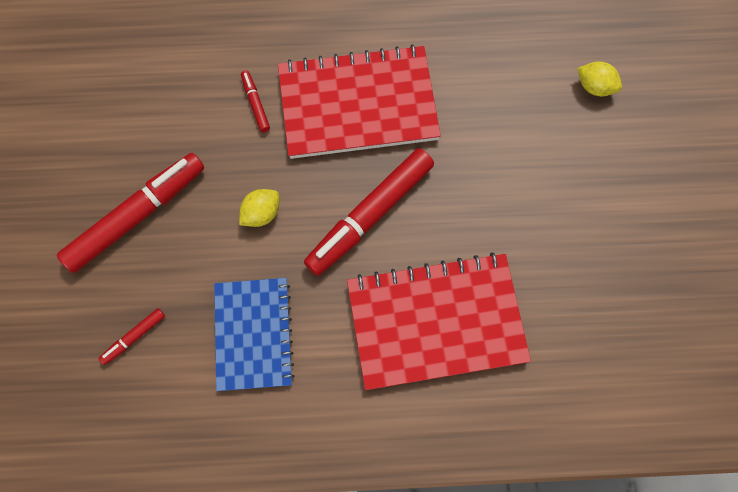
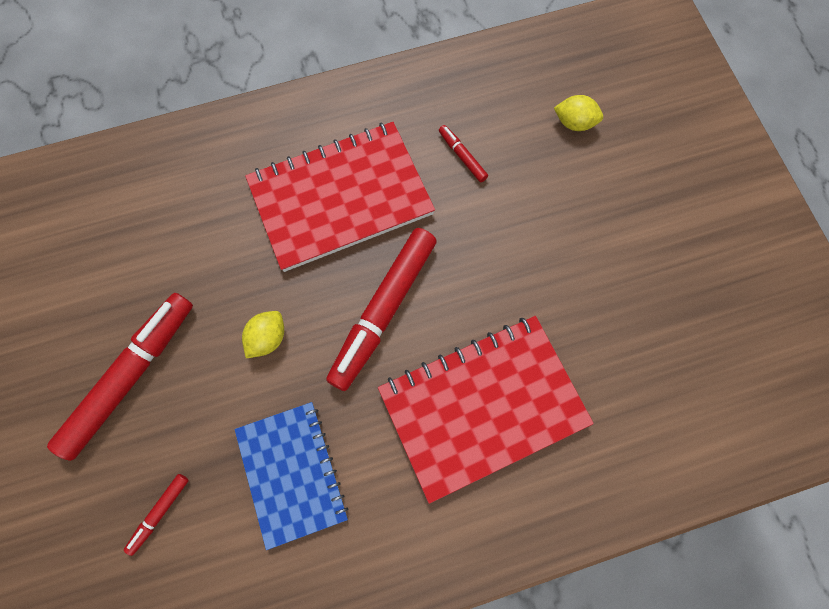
camera: 15 degrees left, 0 degrees up
(255, 104) = (232, 223): red marker -> red marker (462, 156)

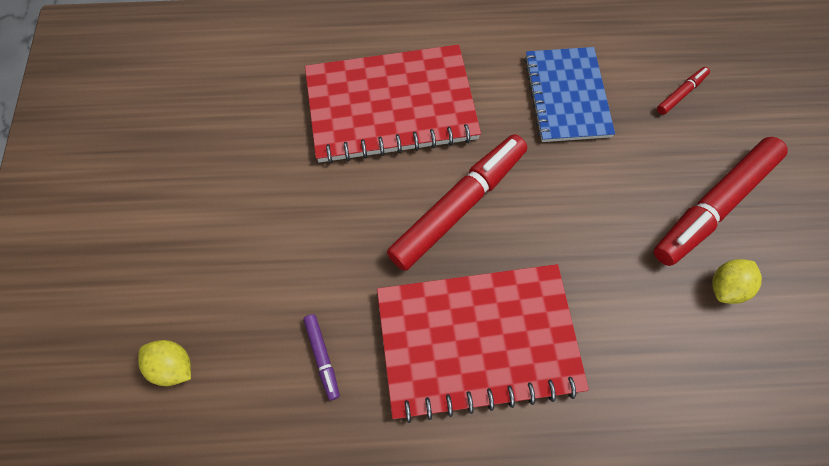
camera: 165 degrees left, 5 degrees down
(267, 338) = (577, 208): yellow lemon -> yellow lemon (726, 287)
(462, 156) = (322, 357): red marker -> purple marker

